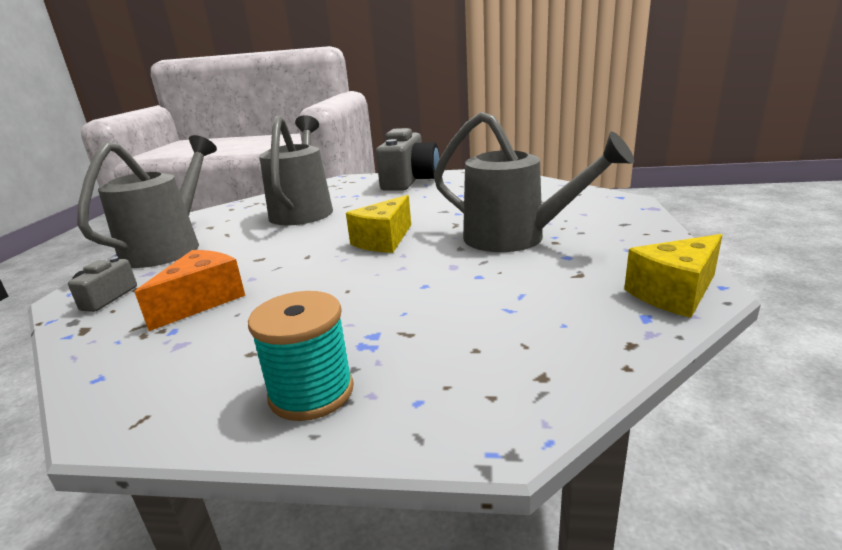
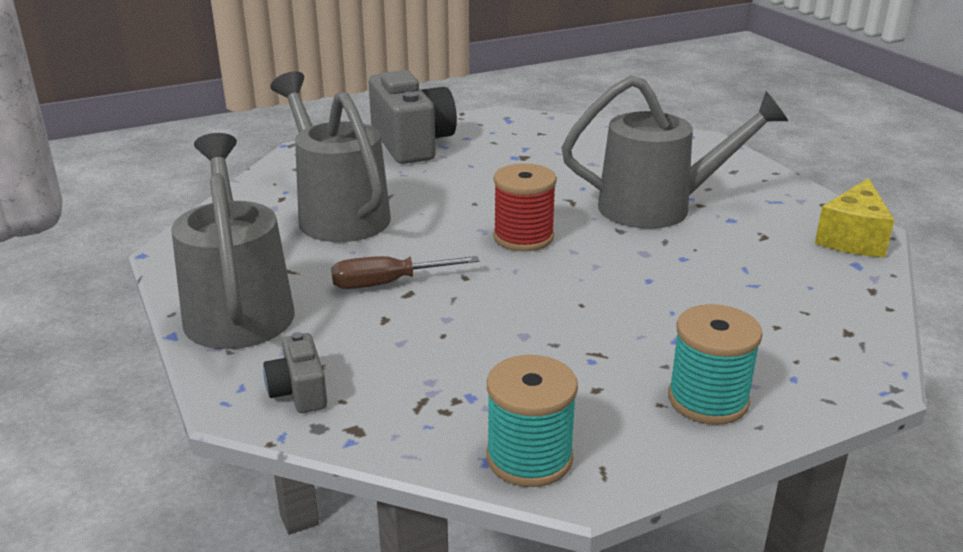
camera: 35 degrees left, 5 degrees up
(120, 387) = (529, 458): none -> turquoise spool
(202, 301) = (441, 359): orange cheese -> none
(259, 251) = (388, 283): none -> brown screwdriver
(384, 240) = (523, 237): yellow cheese -> red spool

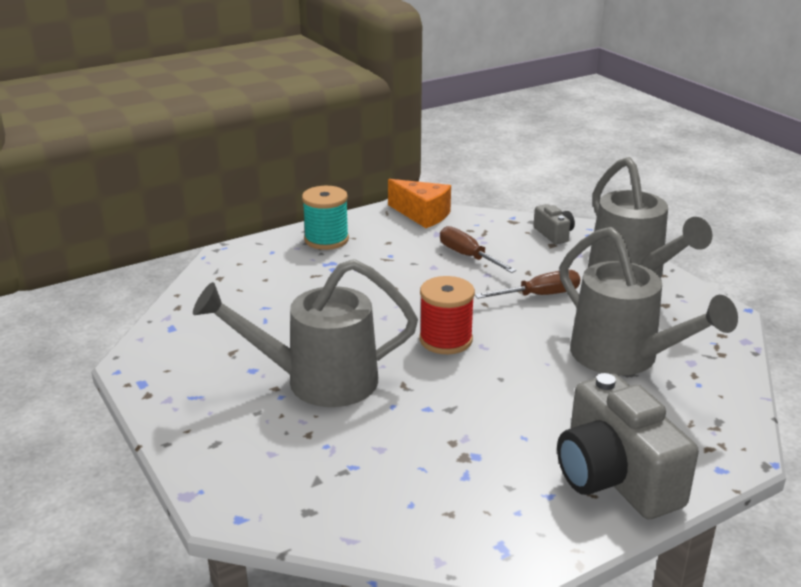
camera: 175 degrees right, 0 degrees up
(465, 351) = (468, 256): none -> brown screwdriver
(529, 458) = (422, 215): turquoise spool -> orange cheese
(852, 238) = (153, 353): yellow cheese -> none

